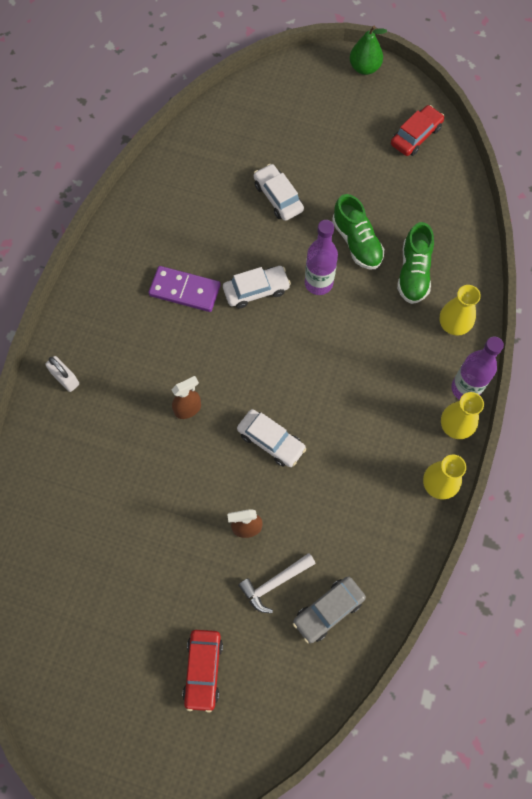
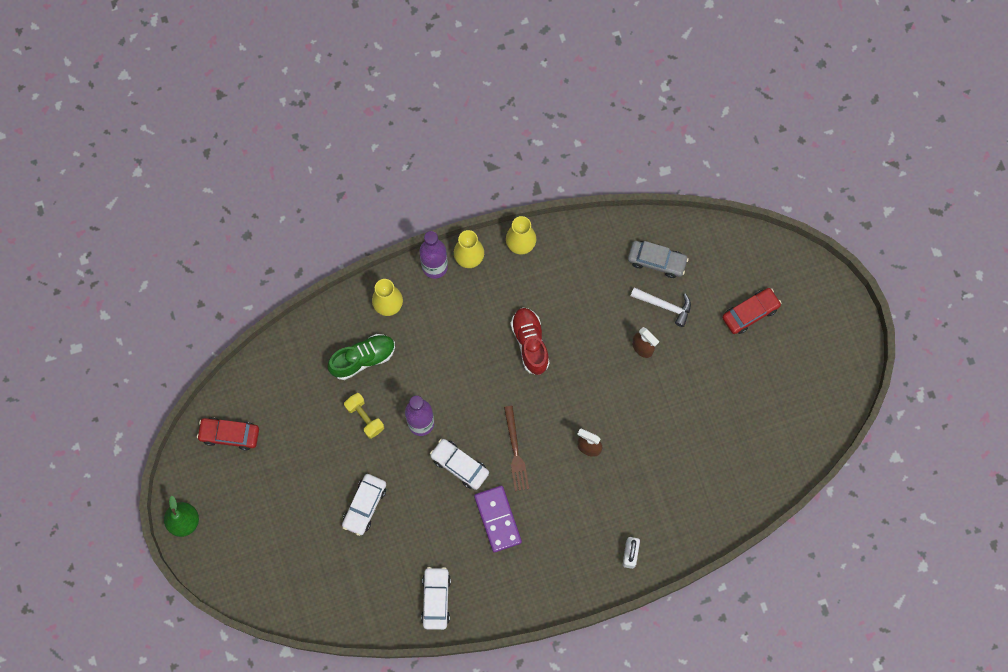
camera: 125 degrees left, 5 degrees up
(233, 343) = (515, 452): none -> brown fork
(271, 441) = (570, 374): white car -> white car (436, 599)
(327, 424) = (530, 343): none -> red shoe
(356, 242) = (365, 418): green shoe -> yellow dumbbell

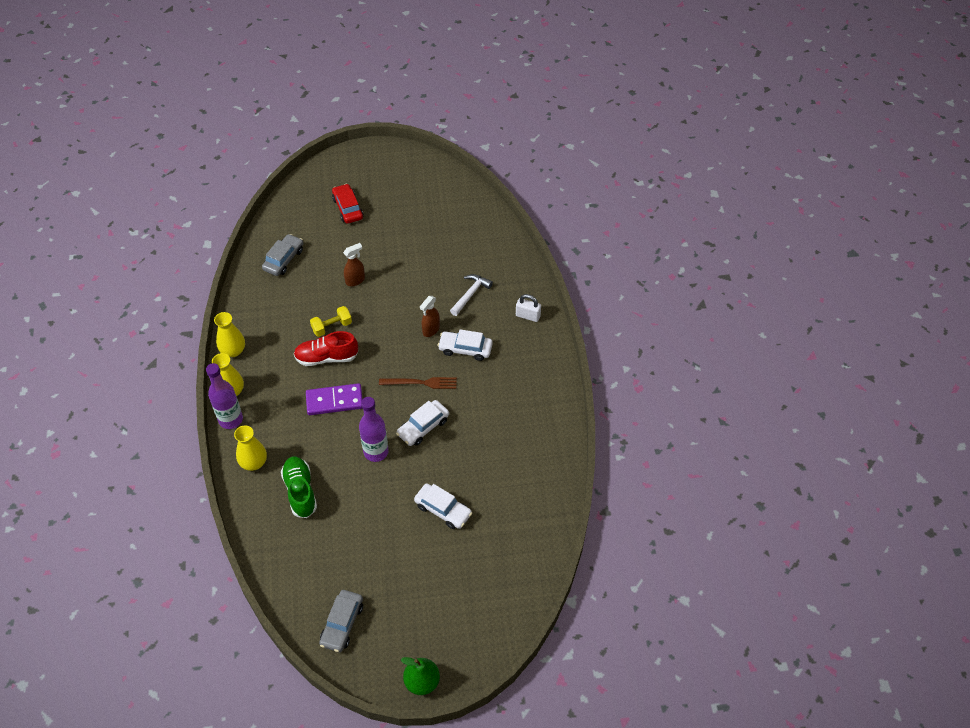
camera: 80 degrees left, 20 degrees down
(229, 435) = (342, 624): red car -> grey car
(365, 418) = (358, 498): yellow dumbbell -> yellow dumbbell (332, 327)
(436, 599) = (542, 463): white car -> white car (465, 349)
(498, 519) = (478, 405): purple domino -> purple domino (334, 401)
(665, 306) = (324, 260): white hammer -> white hammer (470, 294)

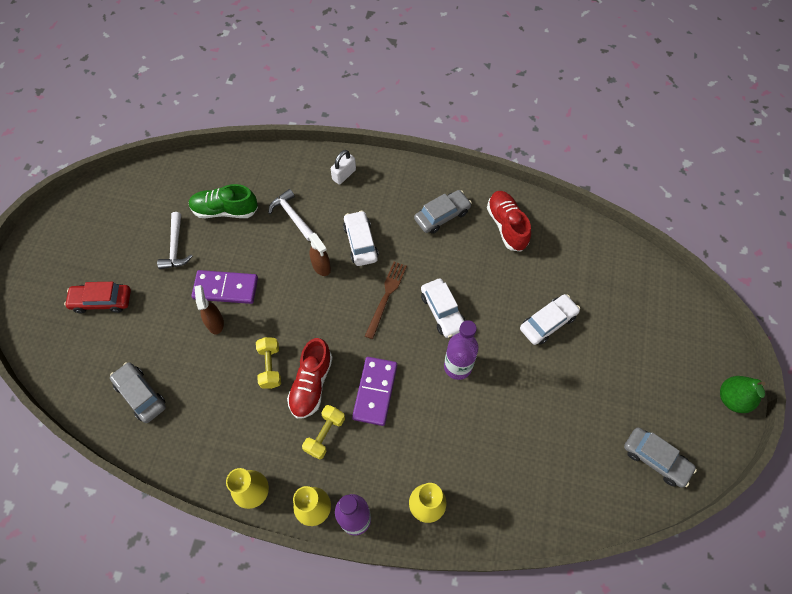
camera: 70 degrees left, 10 degrees up
(289, 379) = (325, 434): none -> yellow dumbbell
(300, 491) = (482, 461): green shoe -> green shoe (225, 210)
(386, 276) = (226, 288): none -> purple domino
(409, 232) = (175, 247): none -> white hammer
(465, 349) = (360, 242): white car -> white car turned 135 degrees clockwise
(518, 400) = (442, 215): none -> grey car
(530, 453) = (506, 226): none -> red shoe

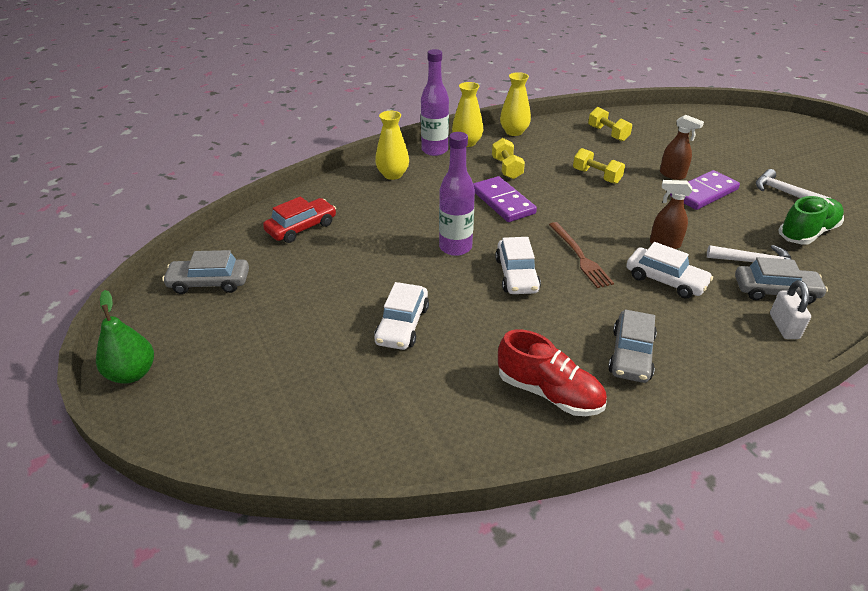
camera: 140 degrees right, 25 degrees down
(102, 301) = (759, 147): red car -> red car (301, 227)
(141, 395) = (648, 129): grey car -> grey car (775, 291)
(181, 417) = (608, 134): none -> yellow dumbbell
(311, 384) = (554, 183): red shoe -> none
(442, 311) = (516, 275): white car -> white car turned 120 degrees counterclockwise

